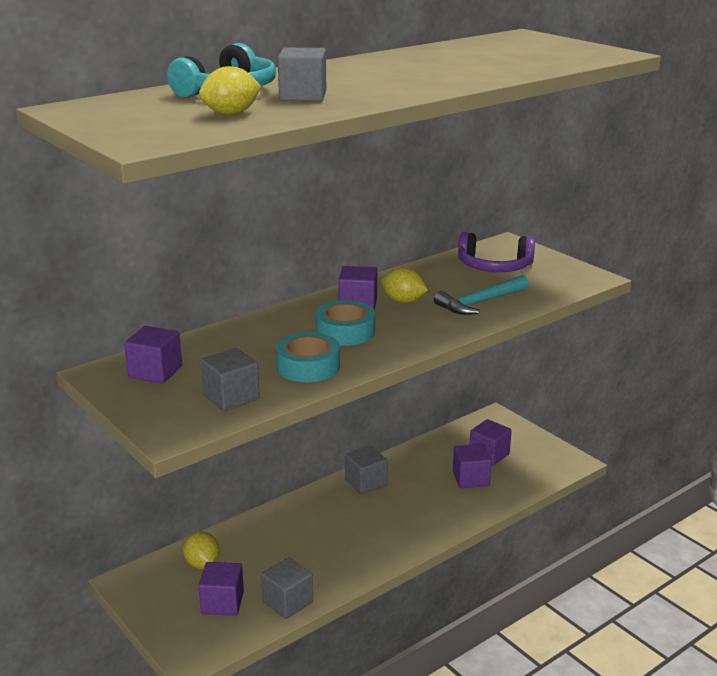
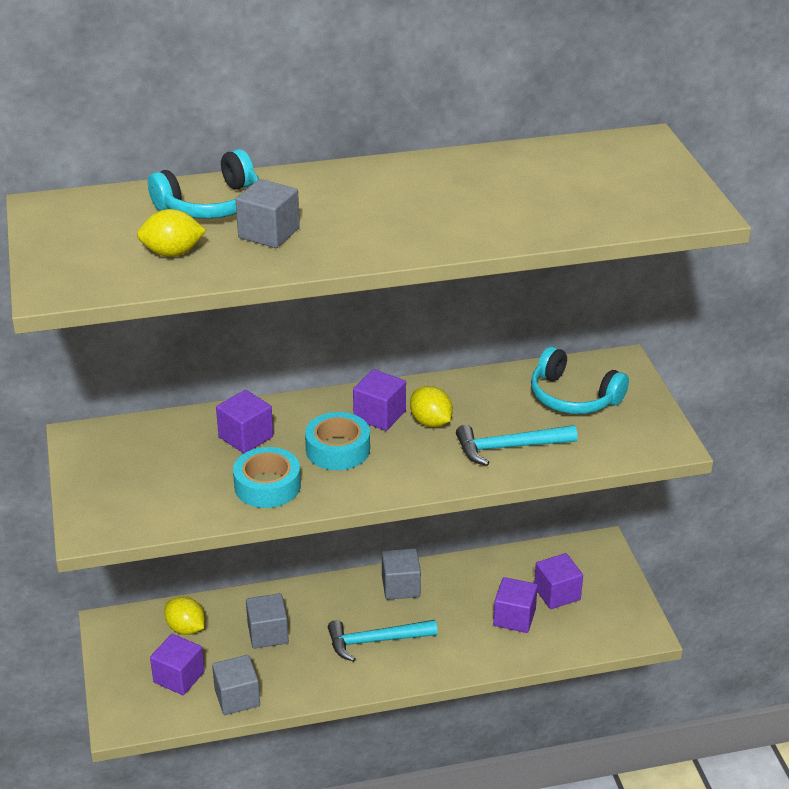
camera: 25 degrees right, 10 degrees up
(155, 372) = (127, 451): purple cube -> purple cube (246, 437)
(202, 564) = (186, 628): yellow lemon -> yellow lemon turned 45 degrees counterclockwise
(231, 397) = (171, 503): grey cube -> grey cube (268, 633)
(375, 525) = (376, 641): none -> turquoise hammer
(494, 266) = (573, 397): purple headphones -> turquoise headphones

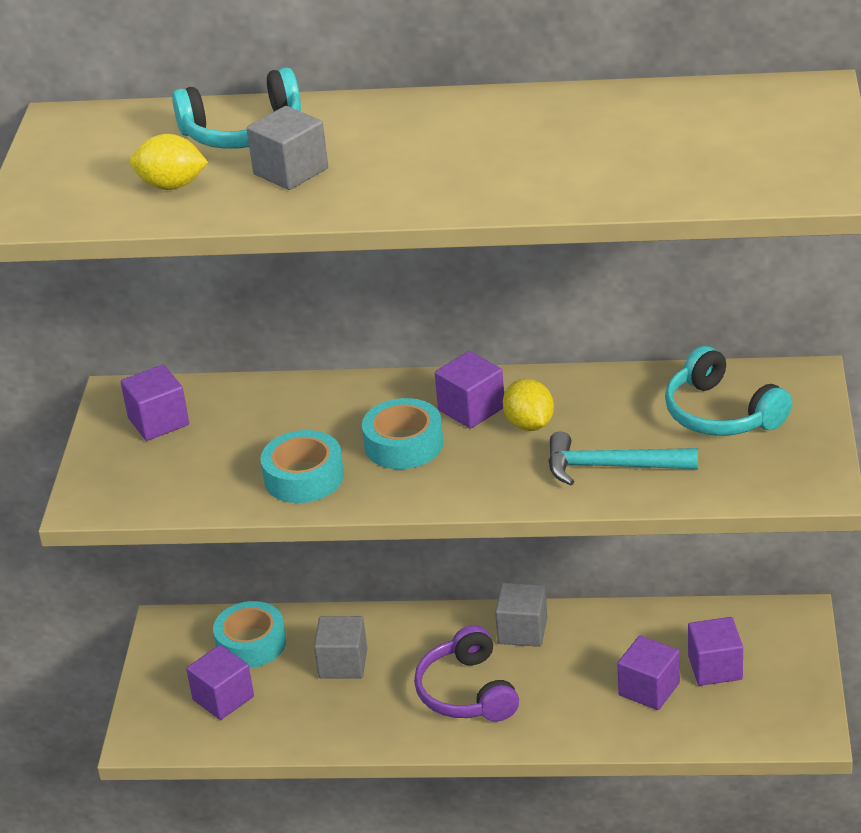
camera: 20 degrees right, 0 degrees up
(186, 628) = (251, 643): yellow lemon -> turquoise tape
(237, 697) = (280, 732): grey cube -> none
(246, 437) = (303, 417): purple cube -> purple cube (158, 421)
(376, 641) = (467, 692): turquoise hammer -> purple headphones

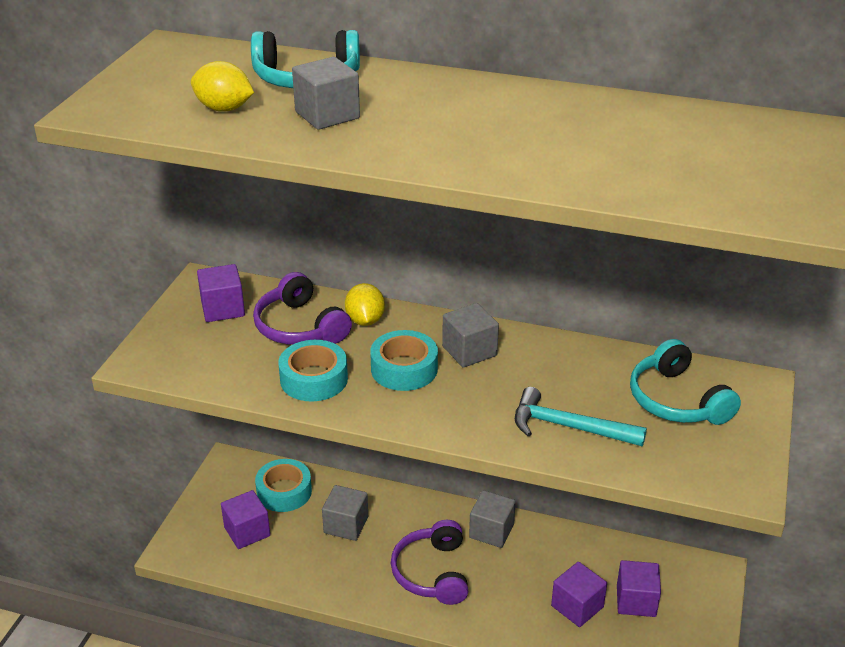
camera: 10 degrees right, 0 degrees up
(261, 423) = (300, 327): none -> purple headphones
(471, 409) = (469, 351): purple cube -> grey cube
(529, 424) = (512, 374): yellow lemon -> yellow lemon (365, 320)

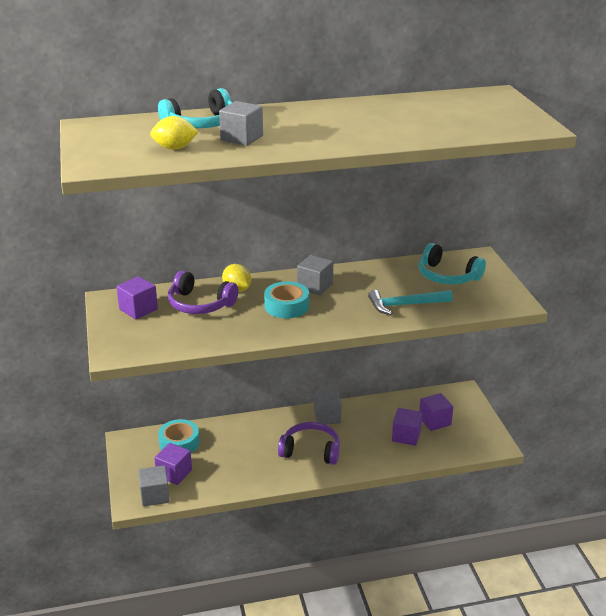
camera: 30 degrees left, 5 degrees down
(314, 379) = (238, 327): turquoise tape -> none
(346, 525) = (236, 446): grey cube -> grey cube (155, 495)
(432, 572) = (311, 451): purple headphones -> purple headphones turned 135 degrees clockwise

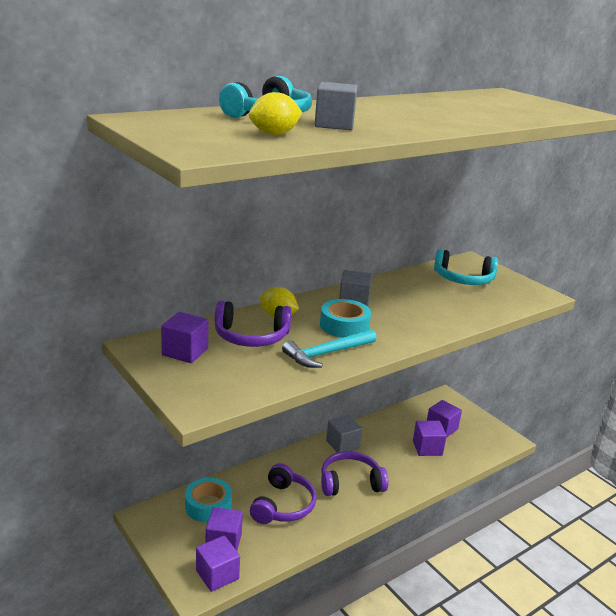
camera: 25 degrees left, 5 degrees down
(155, 495) = (217, 574): grey cube -> purple cube
(240, 456) = (283, 505): none -> purple headphones
(405, 305) = (454, 309): turquoise hammer -> turquoise hammer (327, 354)

